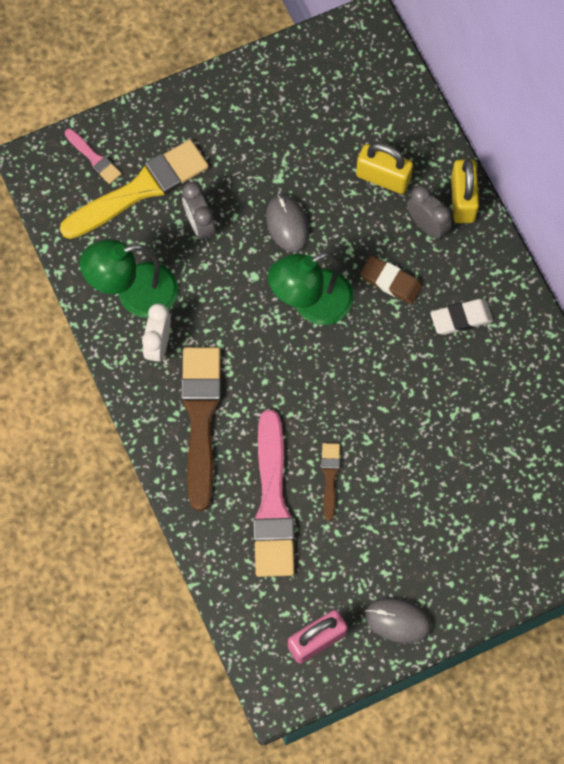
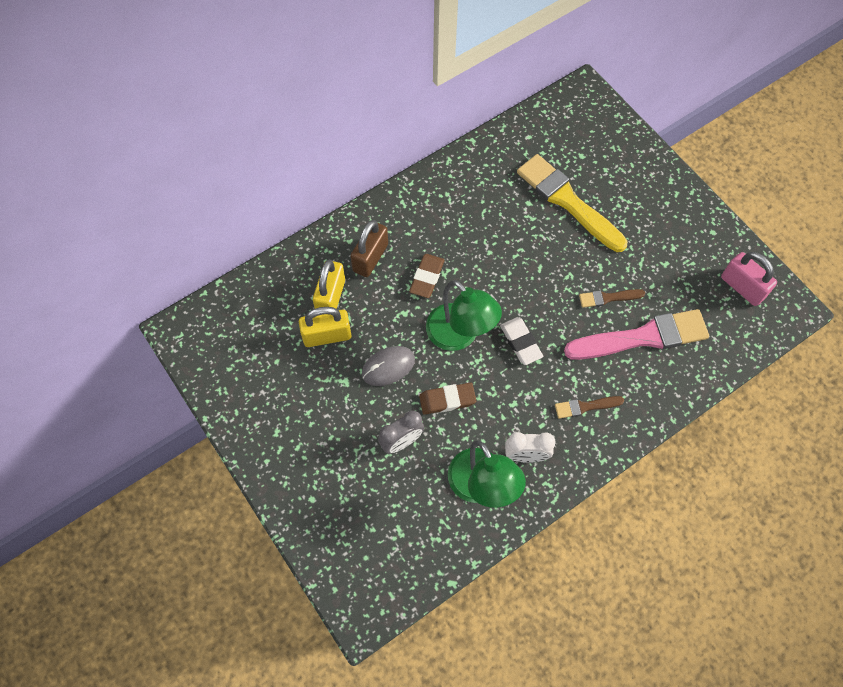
camera: 100 degrees left, 5 degrees down
(94, 158) = (348, 554): pink brush -> none
(140, 189) = (374, 503): yellow brush -> yellow brush (567, 201)
(201, 419) = (585, 406): brown brush -> brown brush, size x0.47
(237, 277) = (447, 400): none -> brown eraser
(398, 620) = (707, 234): grey mouse -> none
(427, 225) = (370, 257): grey clock -> brown padlock
(461, 318) = (449, 222): white eraser -> white eraser (520, 342)
(462, 200) = (342, 234): yellow padlock -> yellow padlock (327, 336)

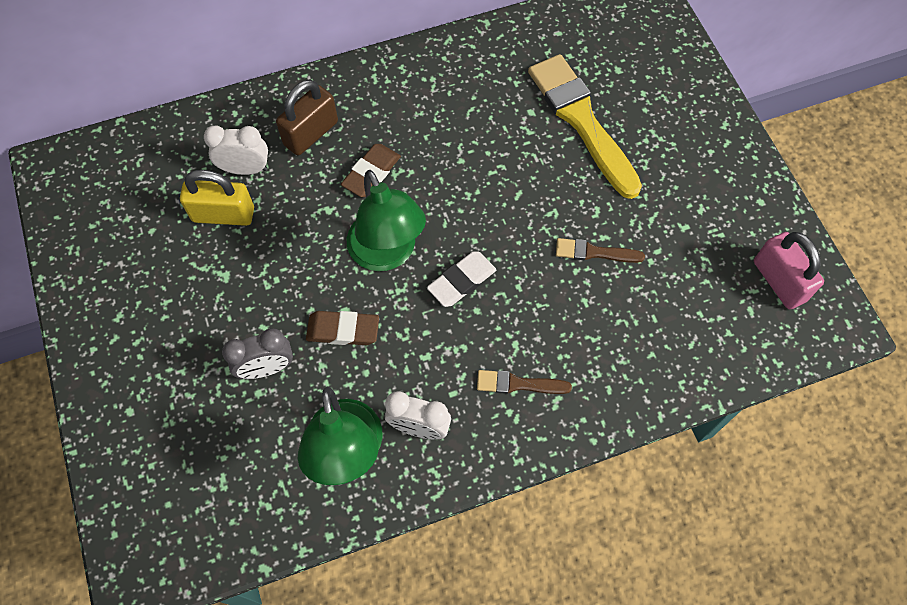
camera: 15 degrees right, 0 degrees up
(330, 297) = (245, 169): yellow padlock -> white clock
(388, 367) = (284, 270): grey mouse -> none
(520, 342) = (462, 281): white eraser -> white eraser turned 60 degrees clockwise
(642, 337) = (623, 313): pink brush -> none

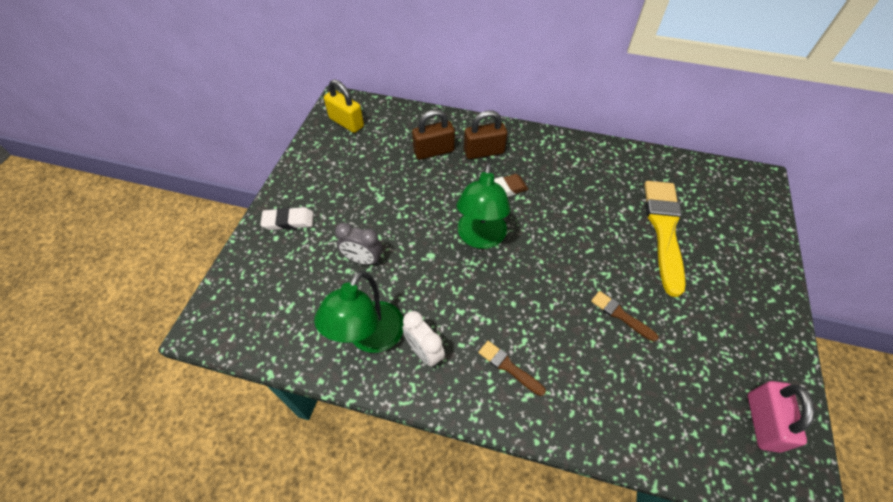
camera: 35 degrees right, 10 degrees down
(223, 214) = (404, 167): yellow padlock -> yellow padlock (346, 122)
(245, 169) = (434, 151): white clock -> brown padlock
(343, 330) = (422, 265): brown eraser -> none
(462, 281) = (516, 280): white eraser -> white eraser (288, 221)

